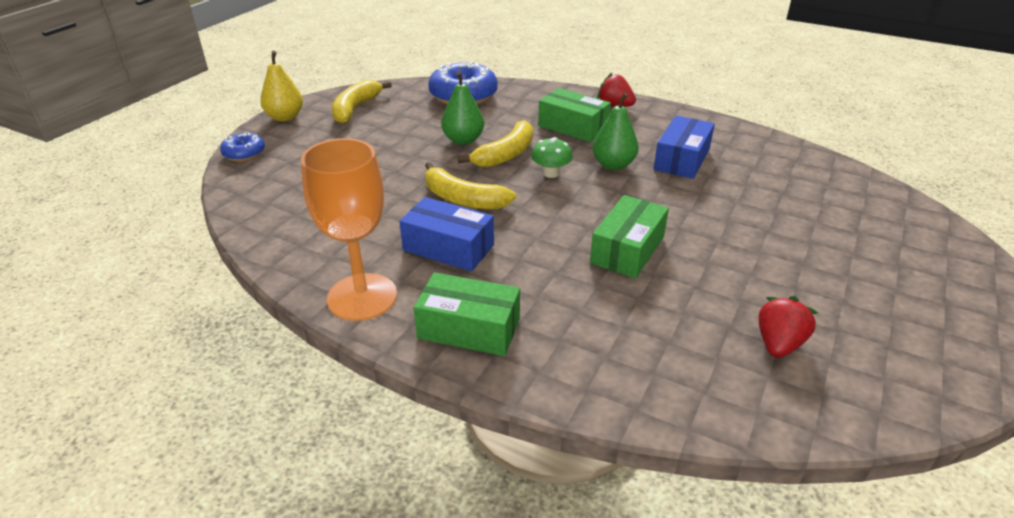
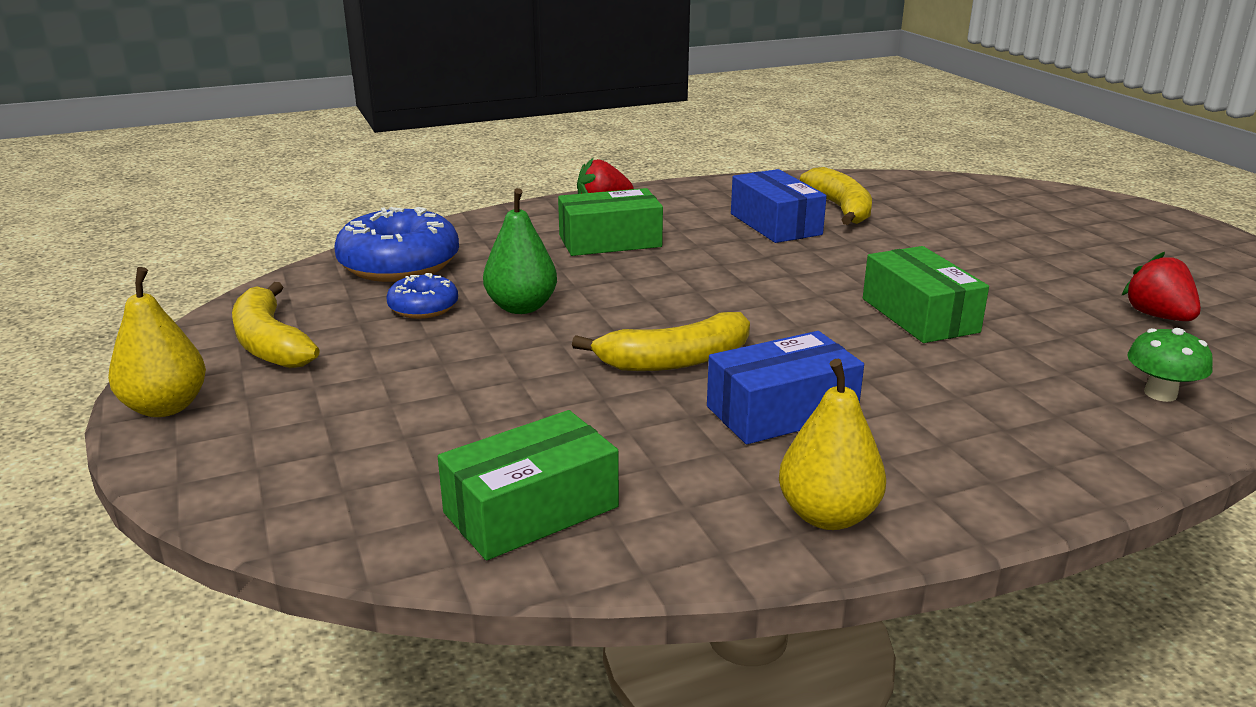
camera: 50 degrees left, 10 degrees down
(244, 153) = (216, 485): blue donut -> blue donut (423, 308)
(362, 297) = (827, 515): orange goblet -> yellow pear
(469, 328) = (984, 462): green box -> green box (531, 510)
(505, 154) = (607, 297): yellow banana -> yellow banana (840, 209)
(551, 173) = (697, 291): green mushroom -> green mushroom (1160, 394)
(613, 165) = (733, 256): green pear -> none

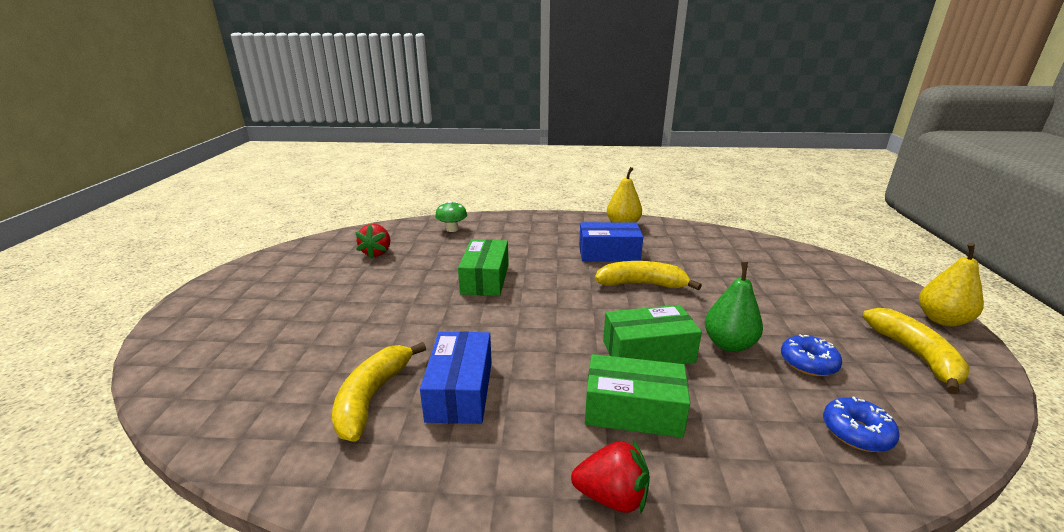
camera: 155 degrees left, 0 degrees up
(399, 265) = (856, 432): blue donut -> blue donut, size x0.53
(531, 510) = (727, 244): green box -> green box (648, 351)

